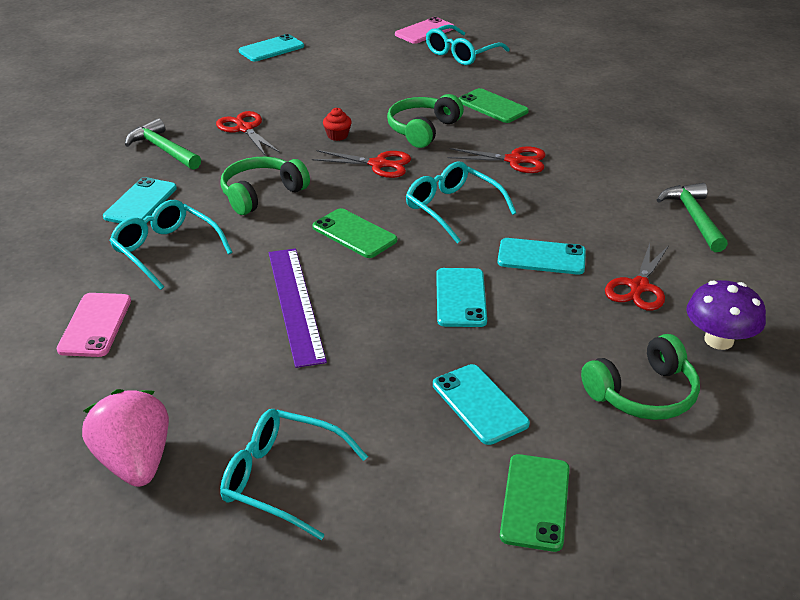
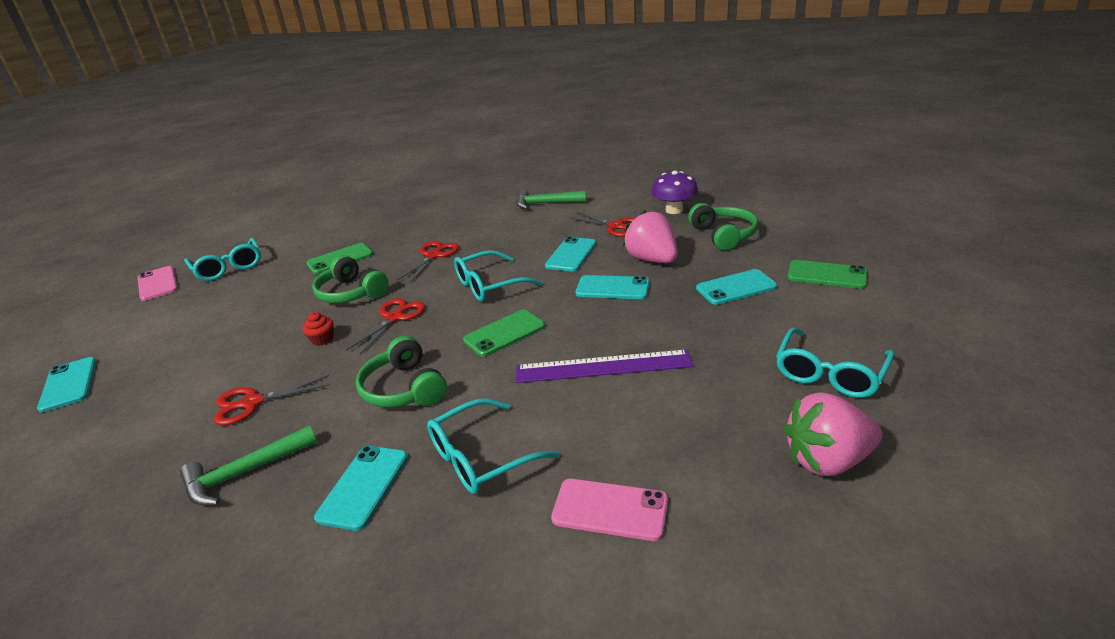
camera: 75 degrees left, 5 degrees down
(141, 202) = (363, 486): turquoise phone -> turquoise phone turned 75 degrees clockwise
(543, 326) = (652, 260): none -> pink strawberry

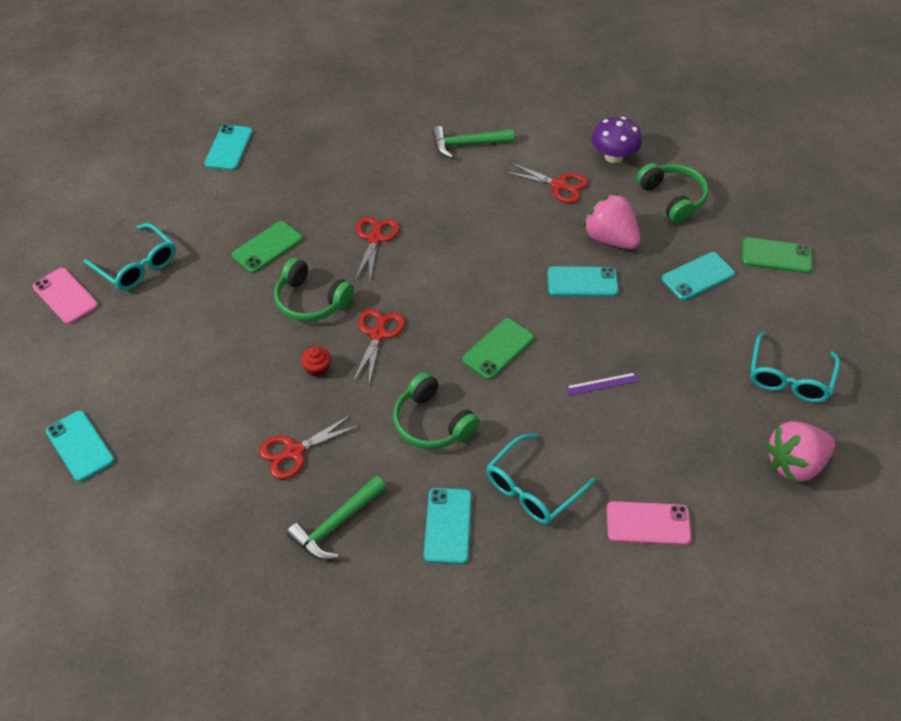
camera: 15 degrees left, 20 degrees up
(489, 285) = (456, 283): turquoise glasses -> none
(571, 255) = (525, 233): turquoise phone -> turquoise phone (229, 148)
(603, 366) = (602, 384): purple ruler -> purple ruler, size x0.47

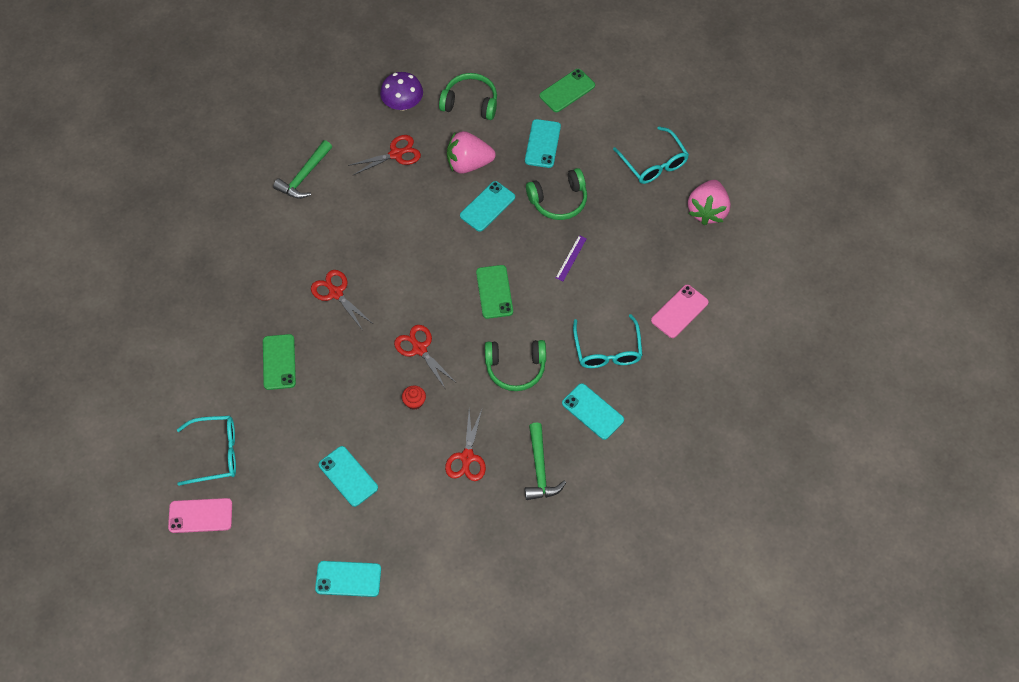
camera: 50 degrees left, 10 degrees up
(229, 148) = (152, 322): turquoise phone -> turquoise phone (348, 476)
(311, 301) = (354, 368): green headphones -> green headphones (559, 200)

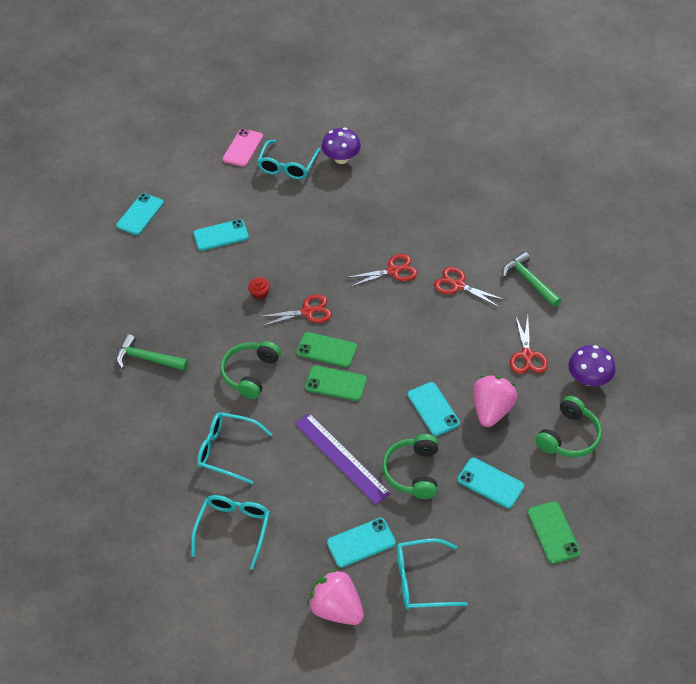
camera: 115 degrees right, 10 degrees down
(185, 402) = (341, 158): none -> purple mushroom
(279, 362) = (346, 219): green phone -> green phone (326, 350)
(467, 458) = (189, 313): red scissors -> red scissors (458, 285)
(571, 258) = (341, 458): purple ruler -> purple ruler, size x2.12
(593, 411) = (175, 416): turquoise phone -> turquoise phone (361, 543)
(679, 311) = (233, 529): pink phone -> turquoise glasses

